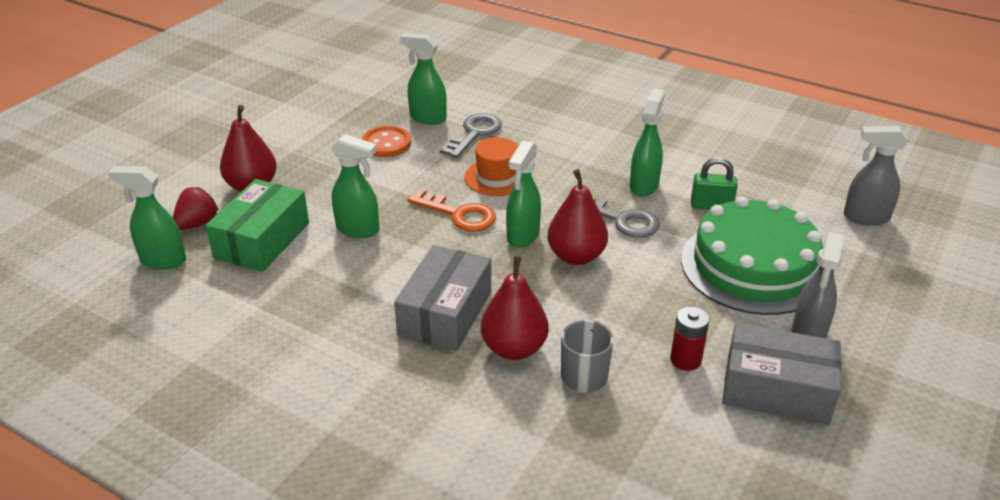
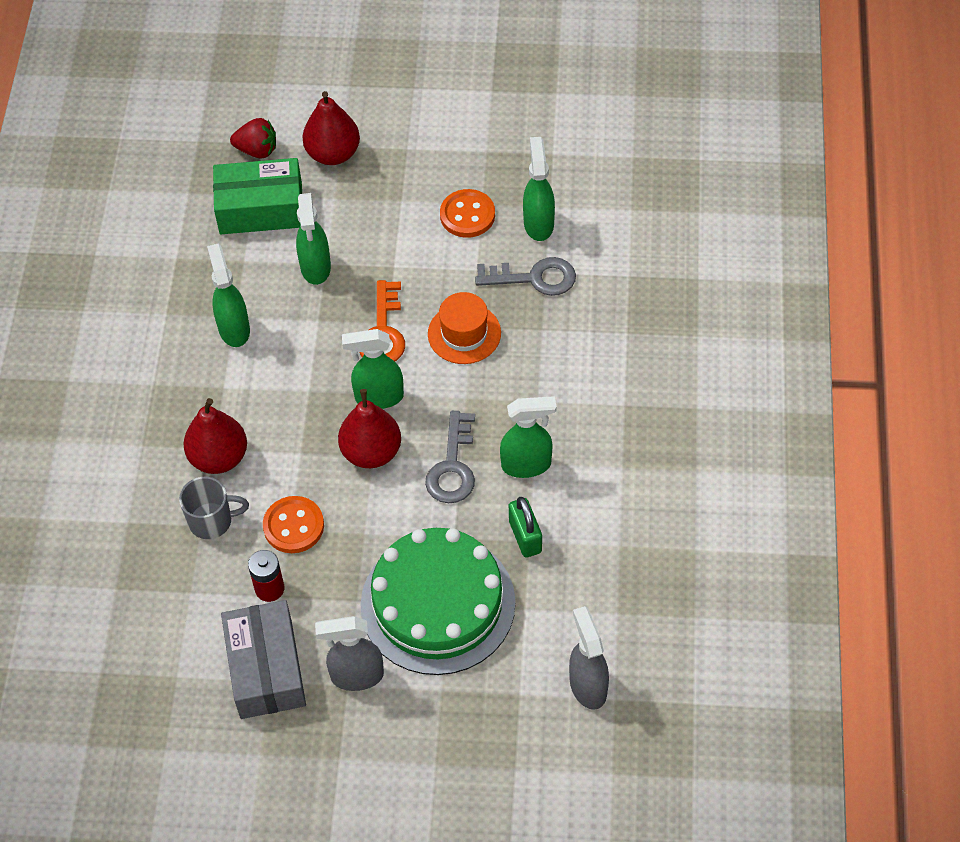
camera: 65 degrees right, 20 degrees up
(162, 260) = (196, 159): green spray bottle -> green spray bottle (234, 328)
(445, 313) = (237, 388): grey box -> none
(624, 324) = (293, 526): none -> orange button

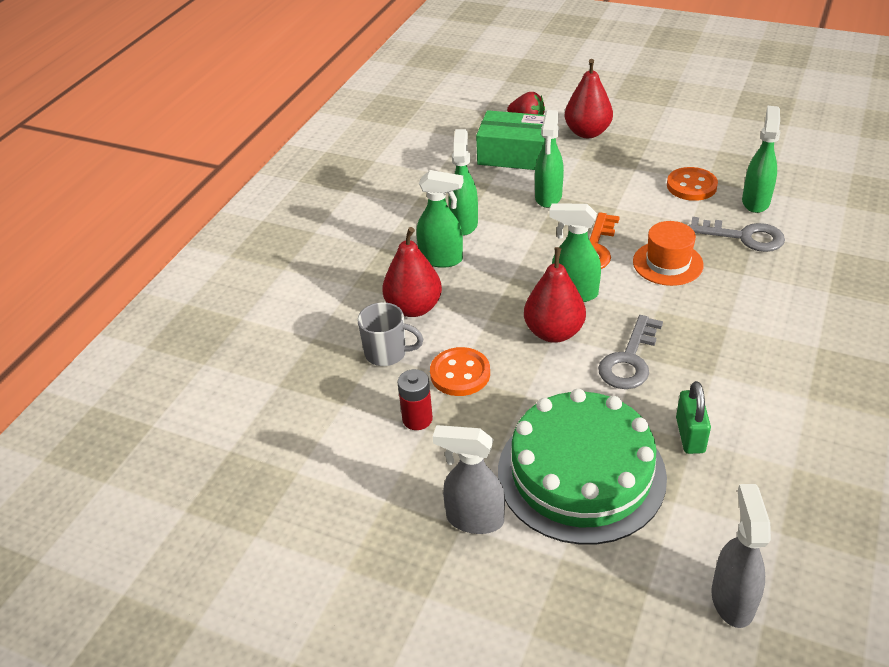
camera: 20 degrees right, 15 degrees down
(266, 669) = (385, 488): grey box -> none
(527, 465) = (705, 374): green spray bottle -> green spray bottle (442, 259)

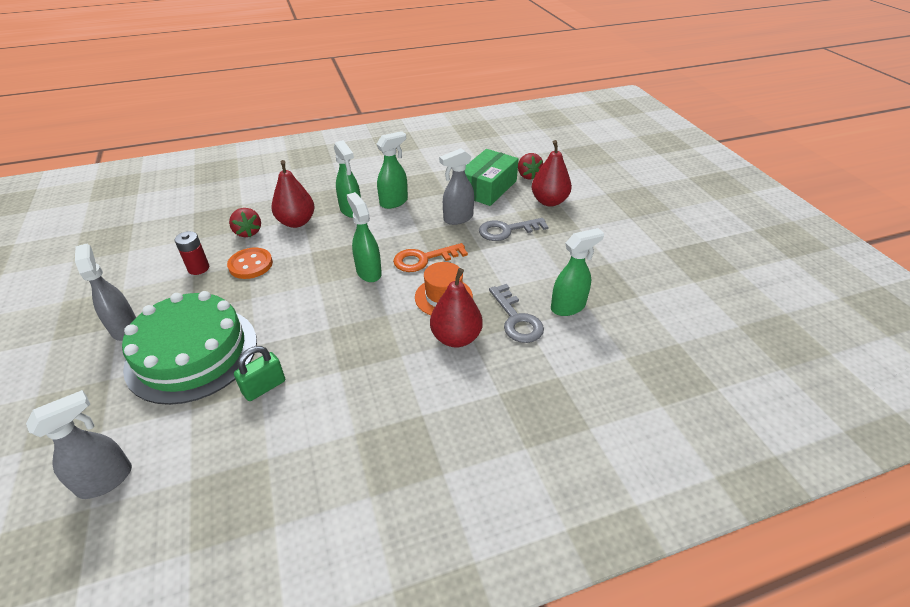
camera: 45 degrees right, 0 degrees up
(387, 353) = (248, 232): grey mug -> red strawberry
(516, 155) = (487, 188): green box -> green box turned 60 degrees clockwise
(548, 197) = (457, 218): green spray bottle -> grey spray bottle
(554, 332) = (321, 282): red pear -> red pear (456, 338)
(629, 360) = (321, 325): grey key -> grey key (507, 230)
(691, 186) = (547, 269): orange button -> none

